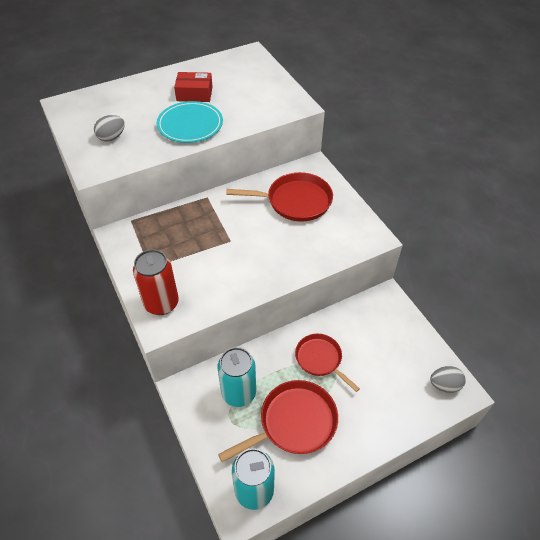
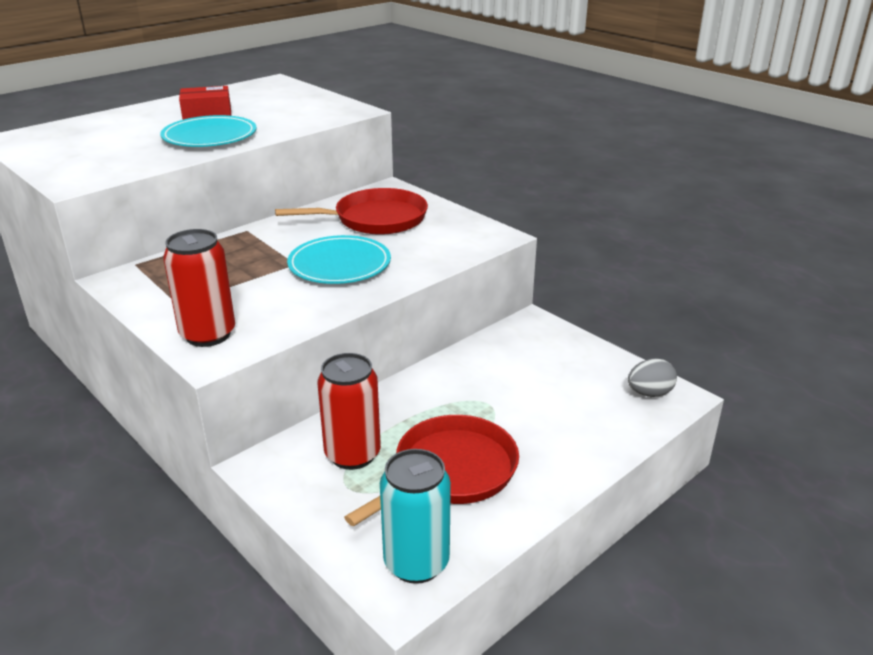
camera: 15 degrees left, 20 degrees down
(112, 137) = (95, 156): grey egg -> none
(239, 393) = (352, 454): turquoise can -> red can
(258, 248) = (339, 264): none -> turquoise plate
(320, 359) = (464, 397): red pan -> none

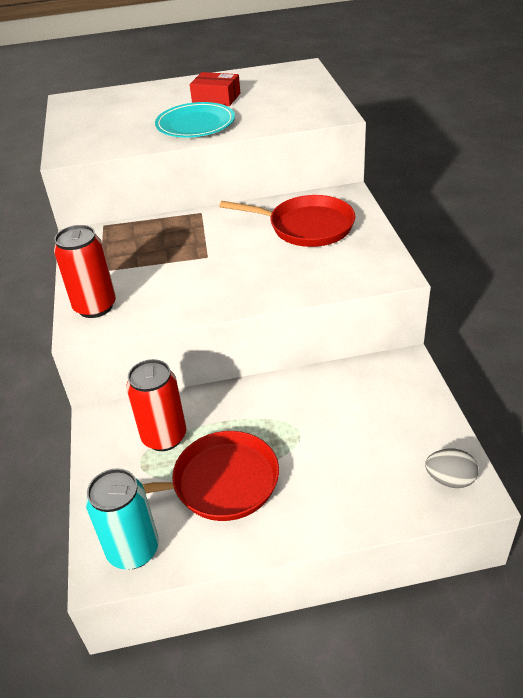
camera: 35 degrees right, 10 degrees up
(339, 264) = (238, 267): turquoise plate -> none

